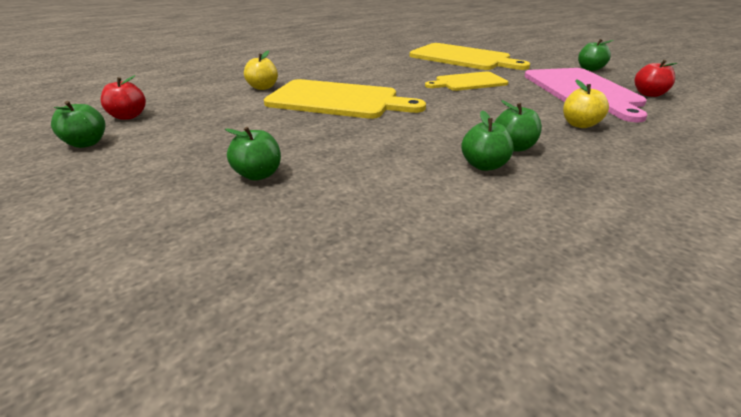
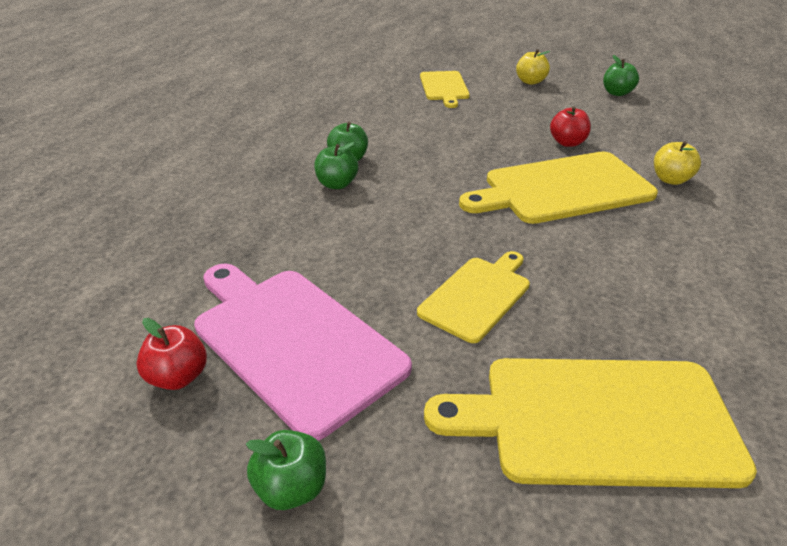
camera: 145 degrees right, 5 degrees up
(128, 116) = (661, 113): red apple -> red apple (567, 143)
(216, 230) = (444, 87): none -> yellow cutting board
(258, 175) = (477, 110): green apple -> none
(579, 125) = (284, 240): yellow apple -> yellow apple (530, 82)

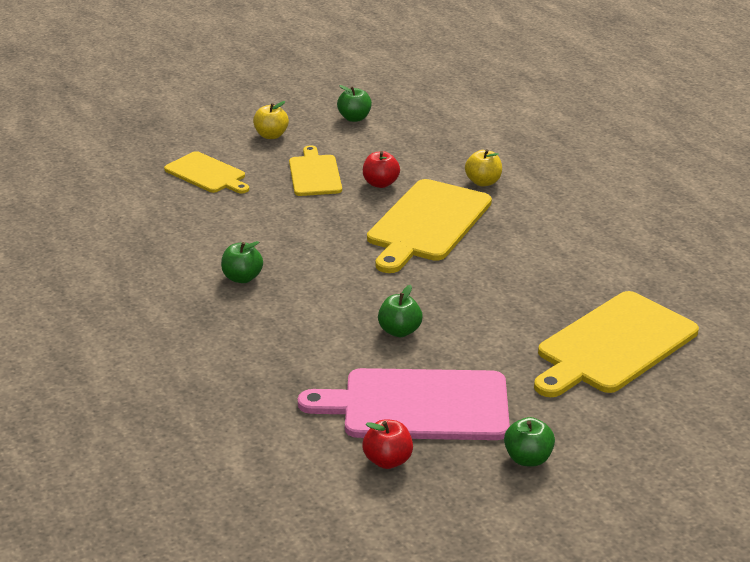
camera: 45 degrees left, 5 degrees down
(337, 184) = (269, 301): green apple -> green apple (399, 331)
(477, 296) = (477, 321): yellow cutting board -> yellow cutting board (314, 174)

